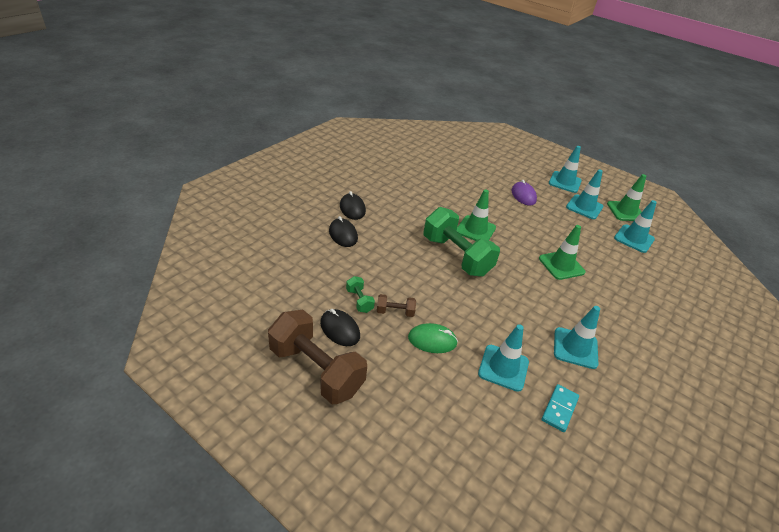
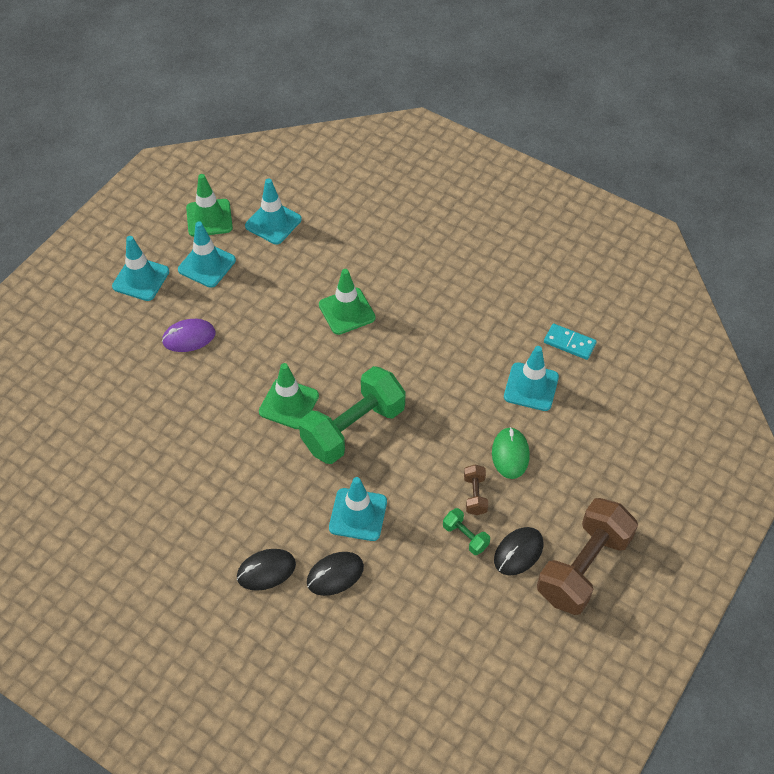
camera: 90 degrees left, 15 degrees up
(359, 301) = (465, 537): green dumbbell -> green dumbbell turned 75 degrees clockwise
(575, 348) = (485, 318): turquoise traffic cone -> turquoise traffic cone (358, 514)

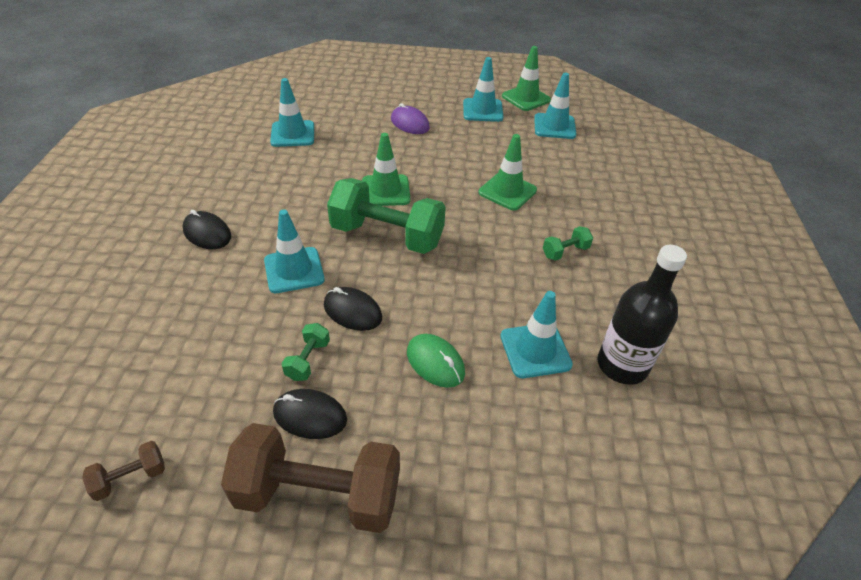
camera: 60 degrees right, 10 degrees down
(141, 279) = (442, 88): turquoise traffic cone -> turquoise traffic cone (292, 134)
(335, 574) = (220, 277): black mouse -> black mouse (352, 311)
(444, 312) = (565, 252): none -> green dumbbell
(475, 495) = (364, 350): brown dumbbell -> brown dumbbell (130, 478)
(510, 454) = (435, 362): green mouse -> green mouse turned 75 degrees clockwise
(569, 343) = (622, 365): turquoise domino -> black bottle

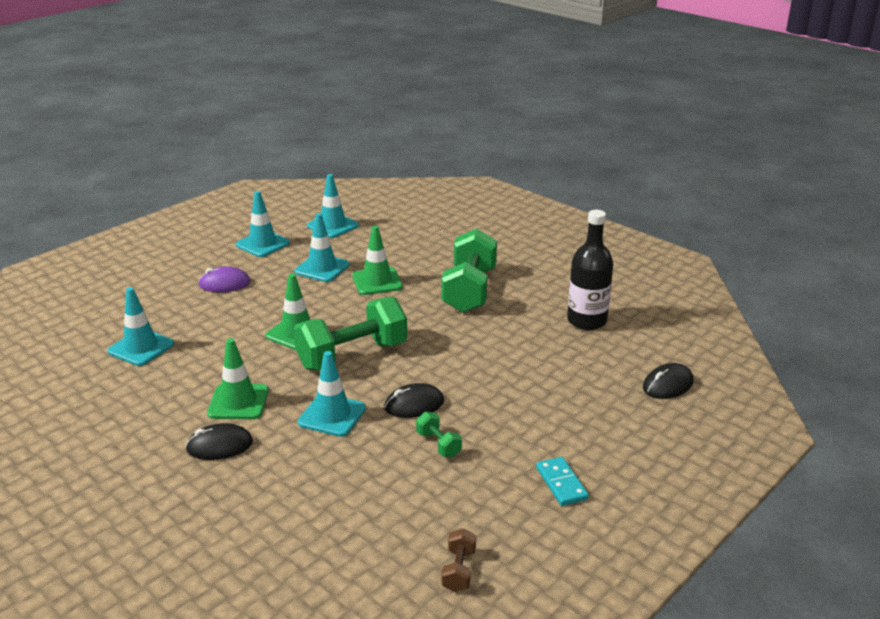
camera: 50 degrees left, 15 degrees down
(310, 416) = (492, 463): black mouse -> black mouse (667, 385)
(319, 494) = (561, 483): brown dumbbell -> turquoise domino
(435, 362) = (505, 389): green mouse -> none
(526, 98) = (278, 219): green traffic cone -> green traffic cone (238, 402)
(535, 350) = (540, 345): turquoise traffic cone -> turquoise traffic cone (322, 268)
(565, 252) = (469, 290): green dumbbell -> green dumbbell, size x2.30

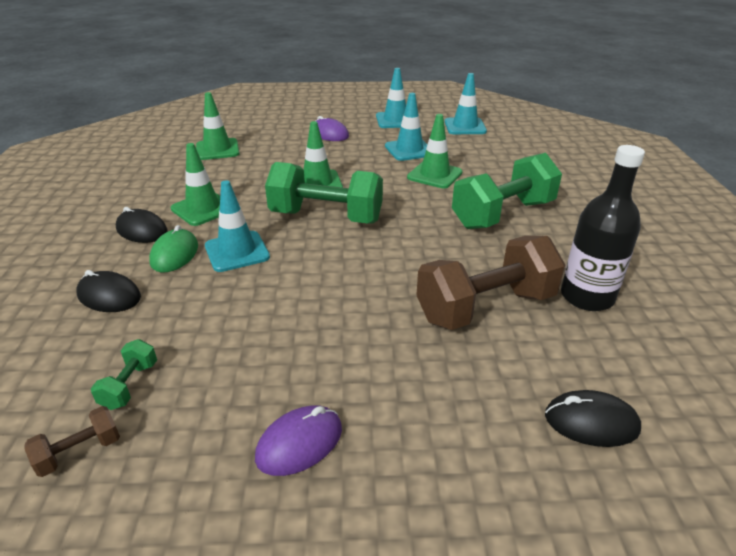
camera: 45 degrees right, 5 degrees up
(141, 348) = (217, 149): turquoise traffic cone -> green traffic cone
(287, 445) = (175, 254): none -> green mouse
(414, 405) = (304, 279): black mouse -> black mouse (109, 296)
(438, 444) = (265, 324): green dumbbell -> green dumbbell (130, 385)
(545, 357) = (485, 307): none -> brown dumbbell
(561, 483) = (299, 443): turquoise domino -> purple mouse

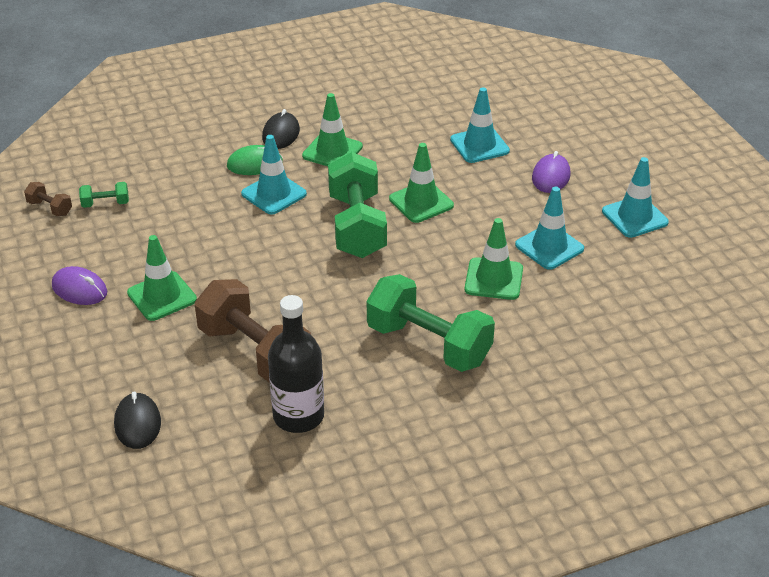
camera: 70 degrees right, 5 degrees up
(109, 296) = (189, 156): black mouse -> none
(217, 149) = (456, 116): green traffic cone -> green traffic cone (162, 296)
(465, 126) = (660, 280): turquoise traffic cone -> turquoise traffic cone (479, 145)

